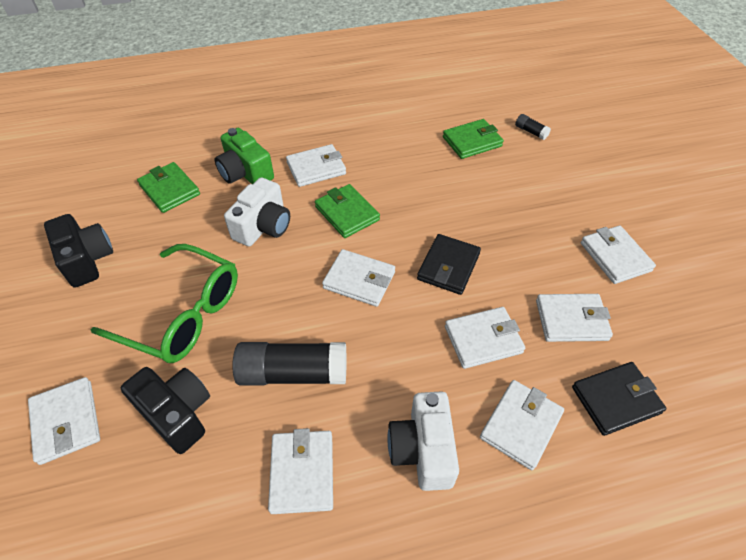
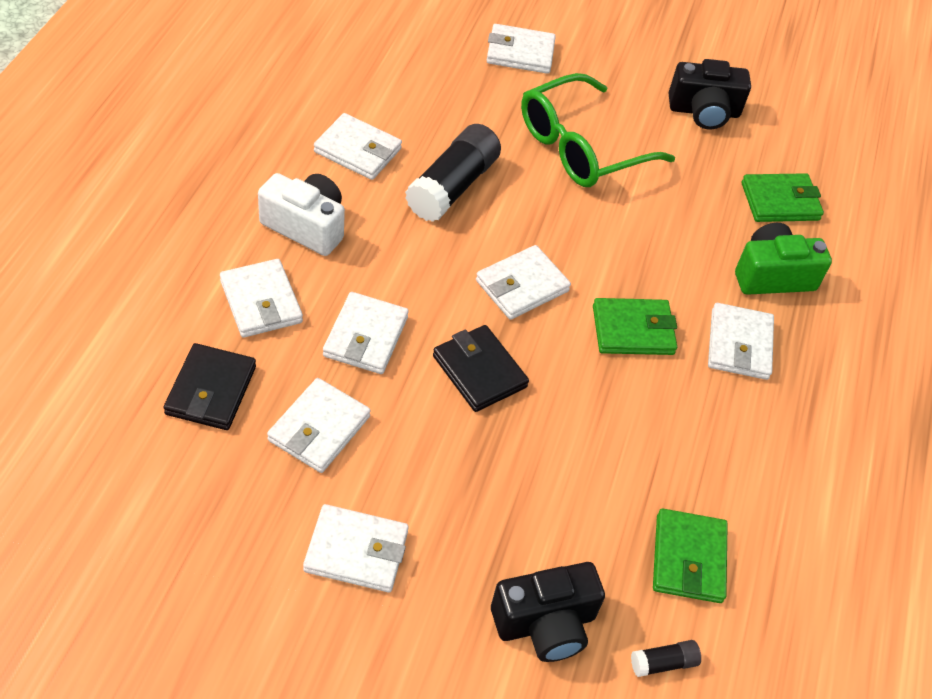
camera: 115 degrees right, 0 degrees up
(177, 414) = (474, 107): black camera -> black camera (545, 623)
(263, 226) = (663, 250): white camera -> none

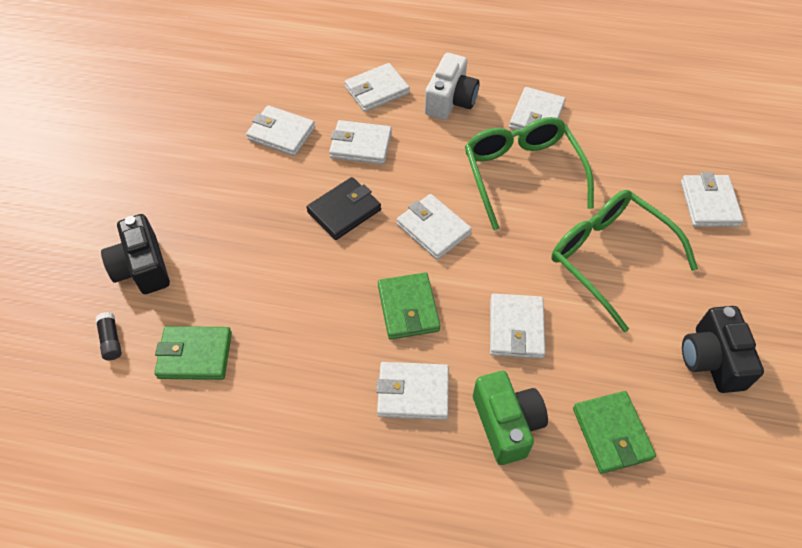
camera: 90 degrees right, 5 degrees up
(211, 390) = (302, 81): black wallet -> none
(356, 551) = (193, 164): white wallet -> white wallet (516, 328)
(452, 187) = (522, 175): black glue stick -> green glasses

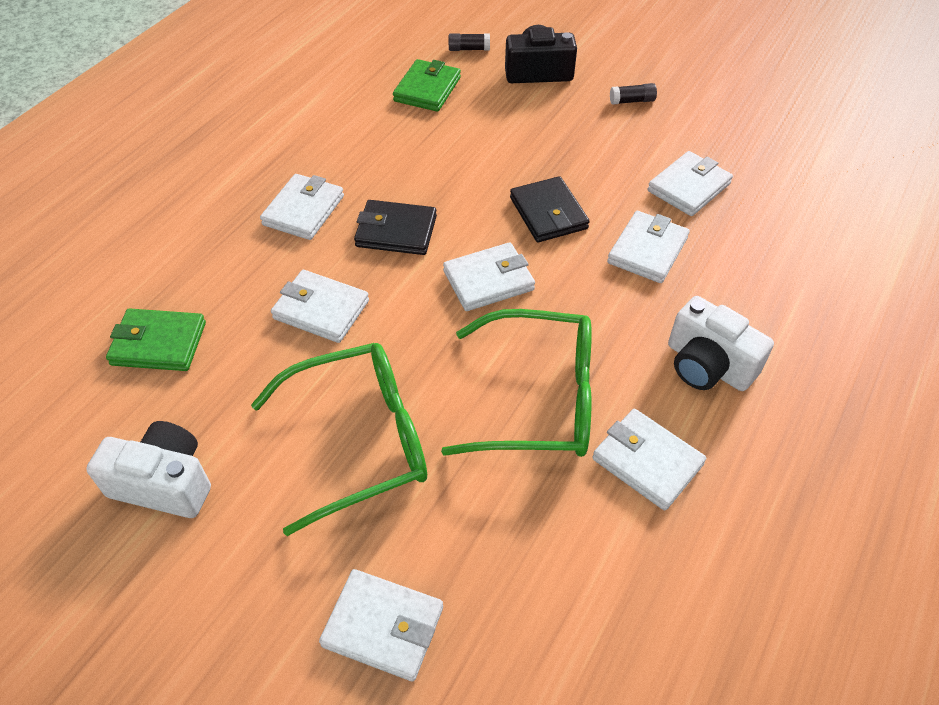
camera: 110 degrees right, 5 degrees down
(175, 187) = (632, 101): none -> black glue stick
(377, 90) = (747, 290): white wallet -> none
(408, 308) = (396, 231): green wallet -> black wallet
(506, 424) = (228, 266): green camera -> none
(712, 359) = (164, 483): black camera -> white camera

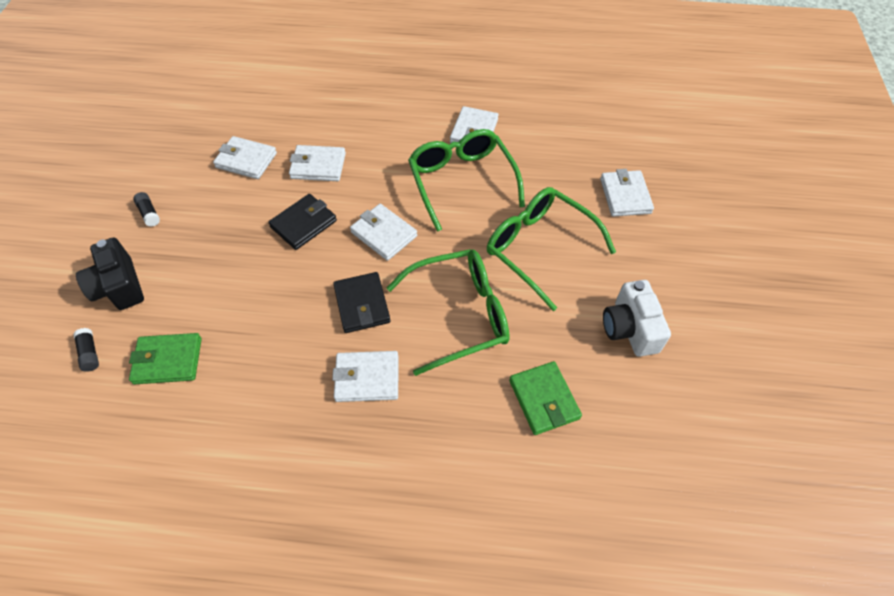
camera: 115 degrees left, 5 degrees up
(321, 309) = (458, 315): white wallet -> green glasses
(707, 365) = (398, 122): white camera -> none

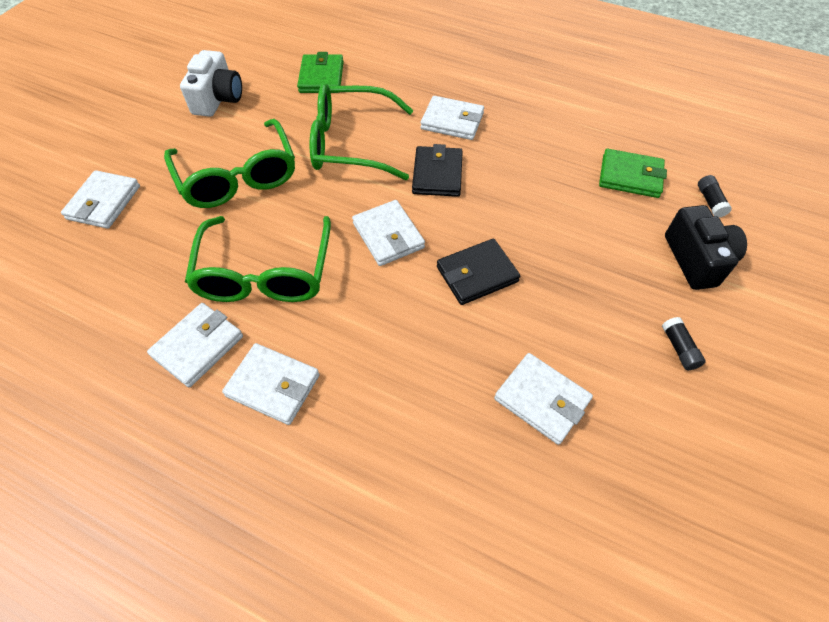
camera: 160 degrees left, 0 degrees up
(318, 166) = (438, 355): white wallet -> white wallet (273, 385)

